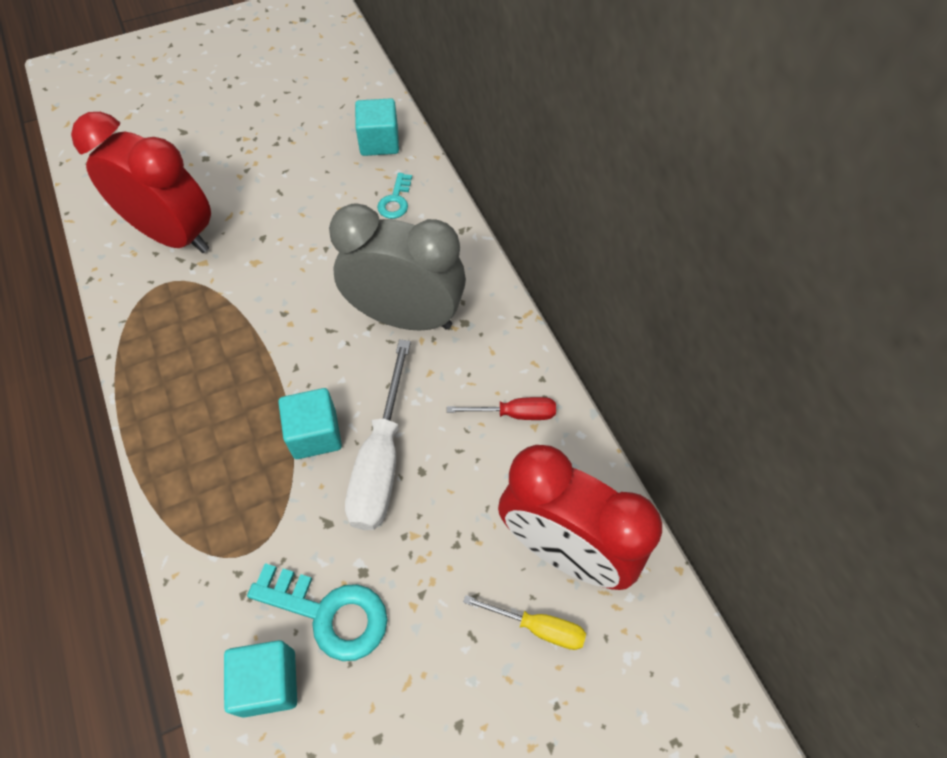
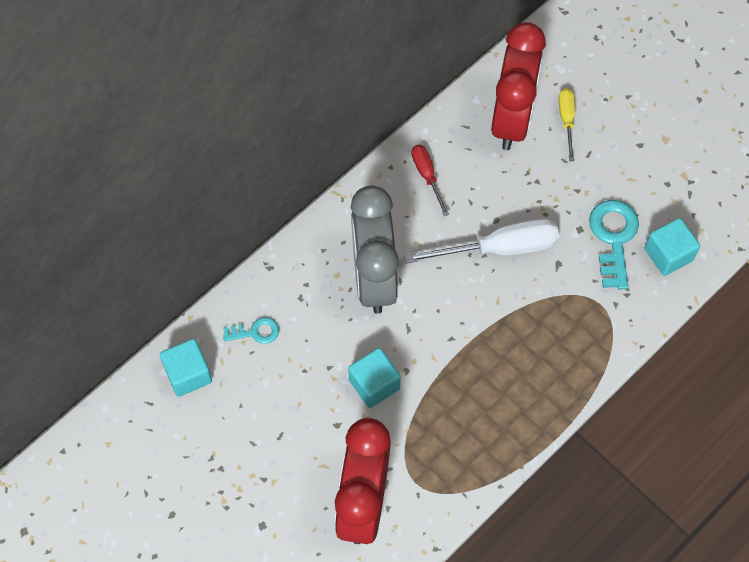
camera: 110 degrees left, 5 degrees up
(315, 434) = (499, 300): turquoise cube -> turquoise cube (374, 384)

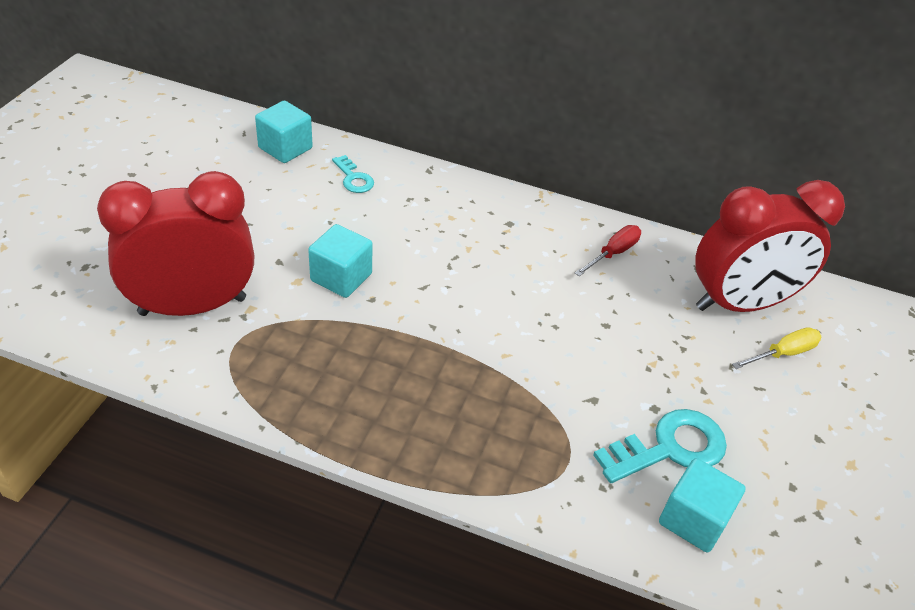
camera: 60 degrees right, 20 degrees down
(374, 278) = (466, 244): grey clock -> none
(499, 248) = (573, 337): white screwdriver -> none

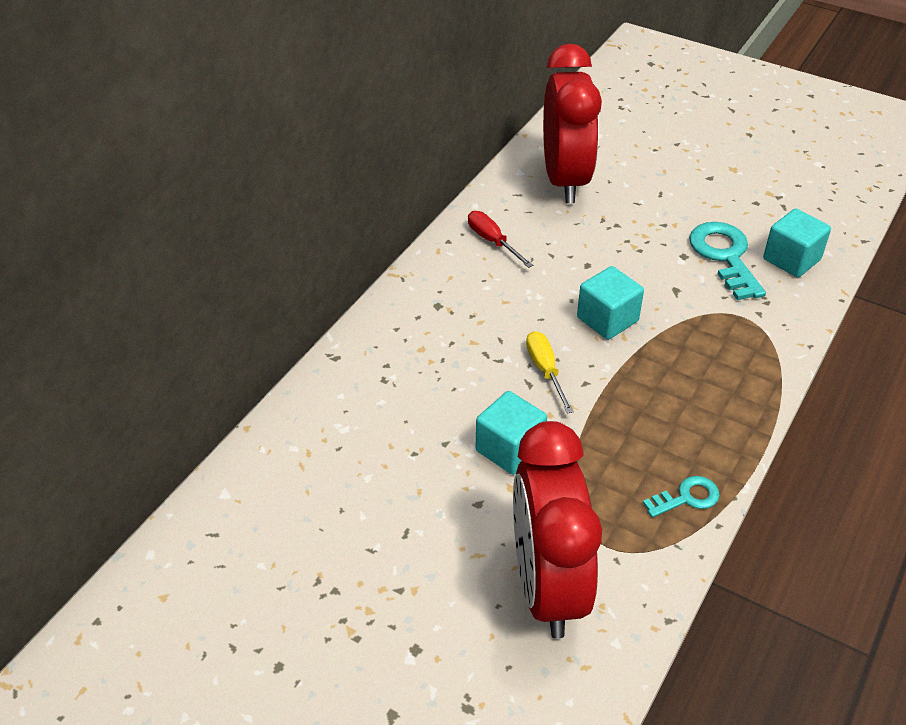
camera: 75 degrees left, 0 degrees up
(285, 148) = (259, 489): turquoise cube -> turquoise cube (607, 319)
(354, 178) = (337, 425): turquoise key -> turquoise key (687, 497)
(782, 353) = (623, 171): yellow screwdriver -> yellow screwdriver (545, 370)

